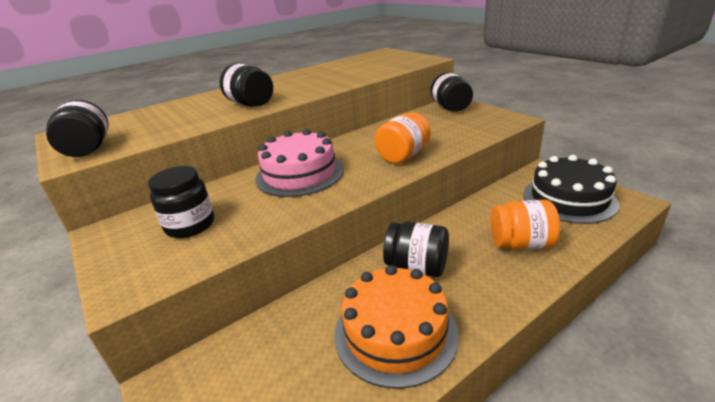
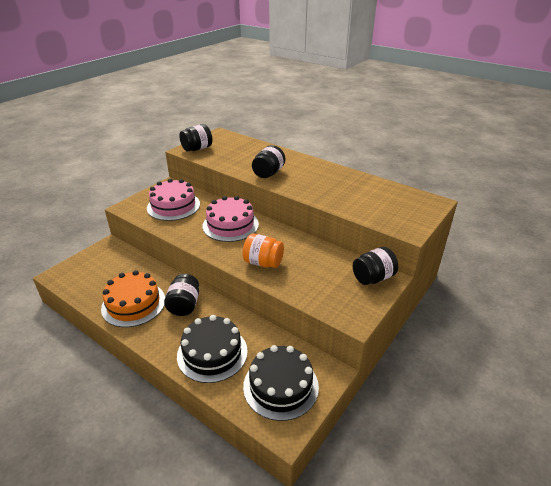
camera: 70 degrees right, 5 degrees up
(190, 225) = (173, 206): black jar -> pink cake
(521, 244) = (212, 353): orange jar -> black cake

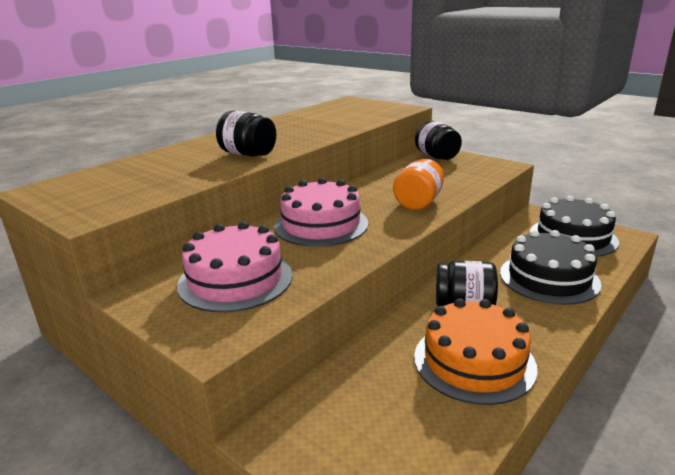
camera: 85 degrees left, 10 degrees down
(197, 149) = (94, 205): black jar -> none

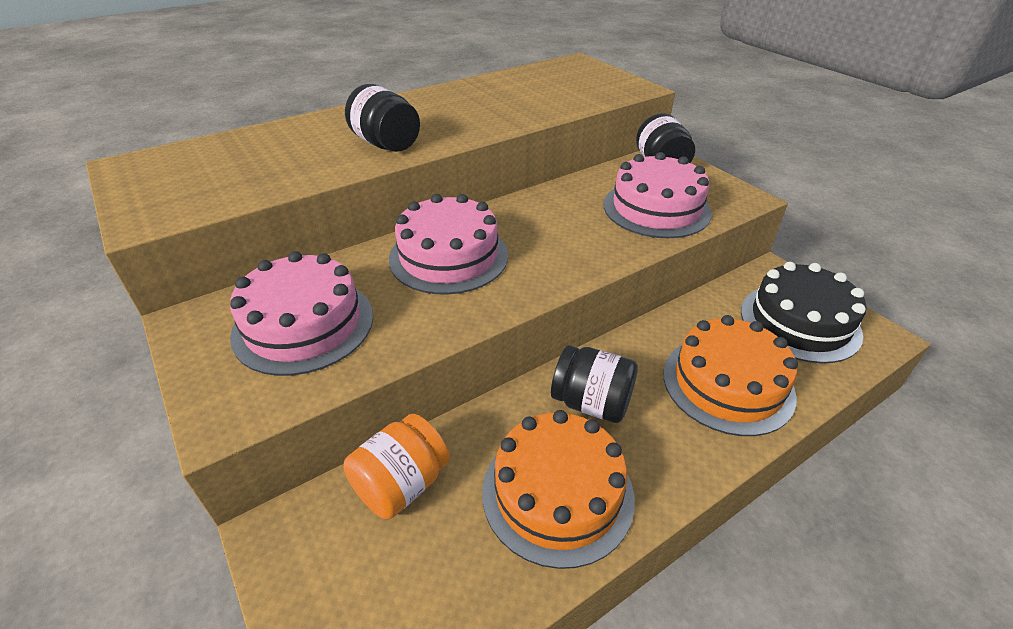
camera: 15 degrees right, 15 degrees up
(418, 202) = (589, 243): orange jar -> orange jar (401, 485)
(451, 179) = (656, 208): none -> pink cake
(549, 278) = (727, 384): black cake -> orange cake

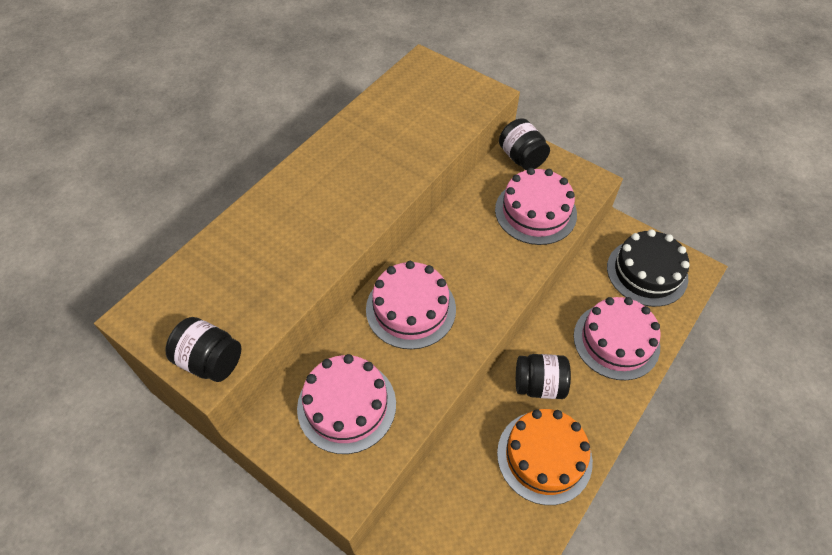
camera: 20 degrees left, 15 degrees up
(386, 144) = (330, 229): black jar -> black jar (210, 361)
(401, 485) = (450, 485): orange jar -> none
(727, 384) = (616, 341): orange cake -> pink cake

